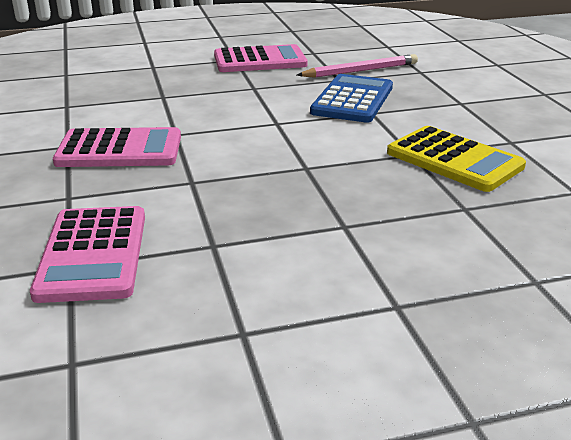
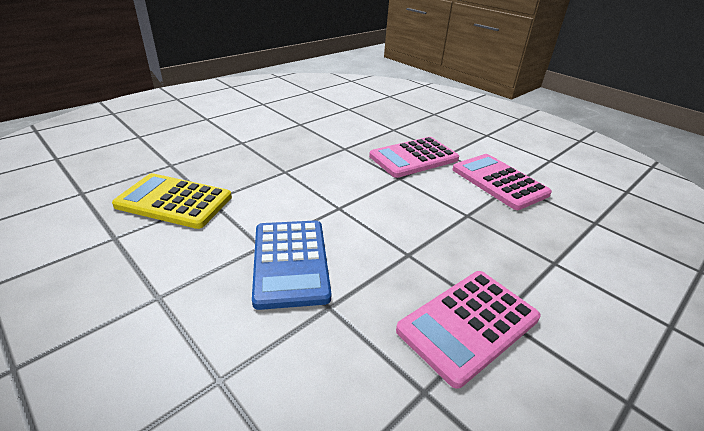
camera: 150 degrees right, 5 degrees up
(93, 254) = (345, 113): pink calculator -> pink calculator (499, 182)
(360, 71) = (314, 344): pink pencil -> none

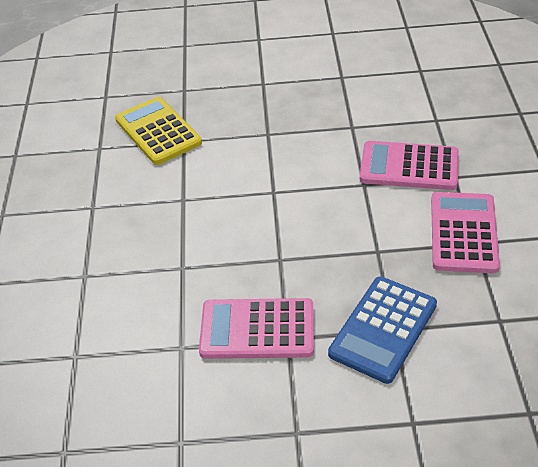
camera: 45 degrees right, 10 degrees up
(290, 262) = (189, 222): blue calculator -> blue calculator (383, 329)

